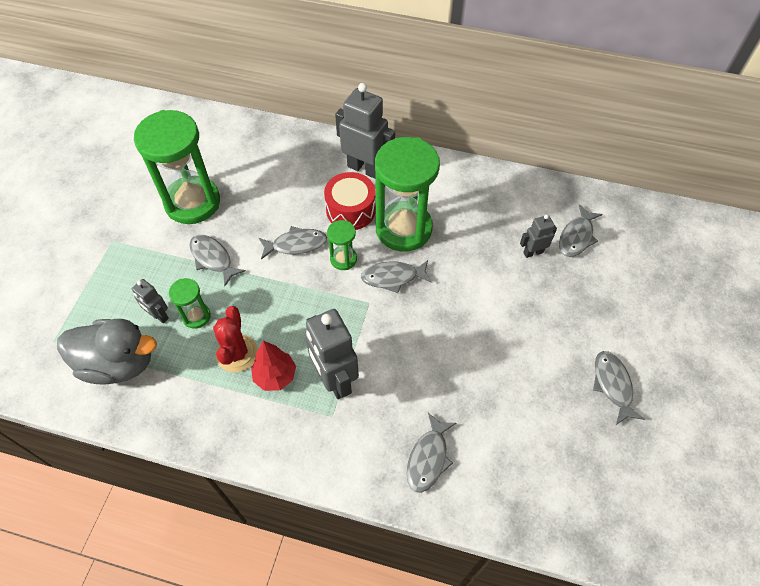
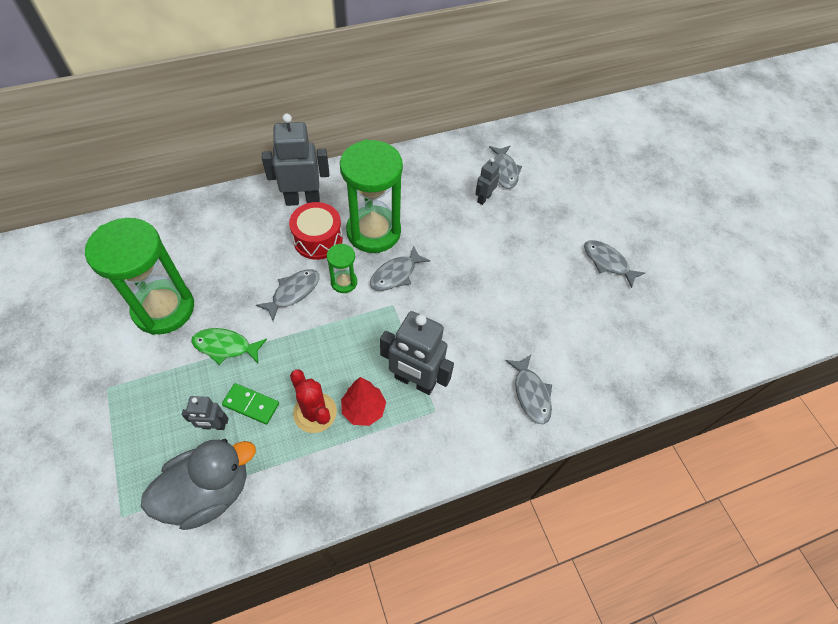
camera: 40 degrees left, 0 degrees up
(196, 316) = (251, 404): green hourglass -> green domino
(213, 258) = (225, 346): grey fish -> green fish

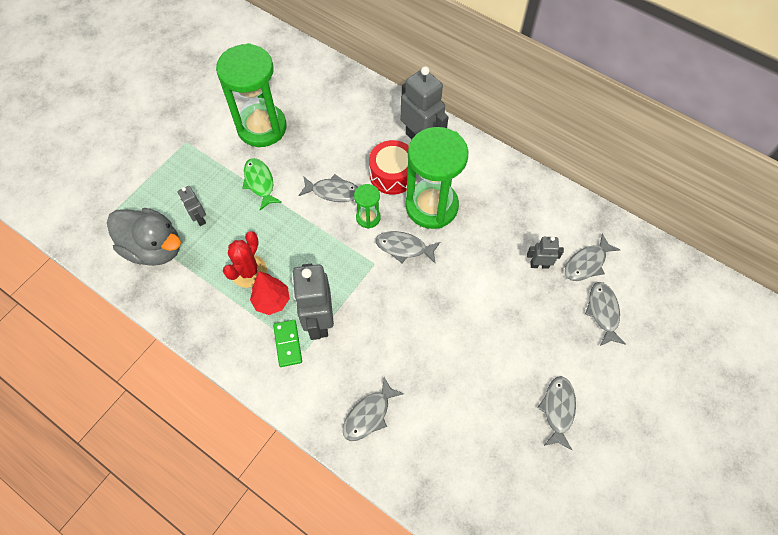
camera: 60 degrees right, 5 degrees up
(251, 404) = (228, 228): green domino -> green domino (288, 344)
(550, 188) = (603, 312): none -> grey fish

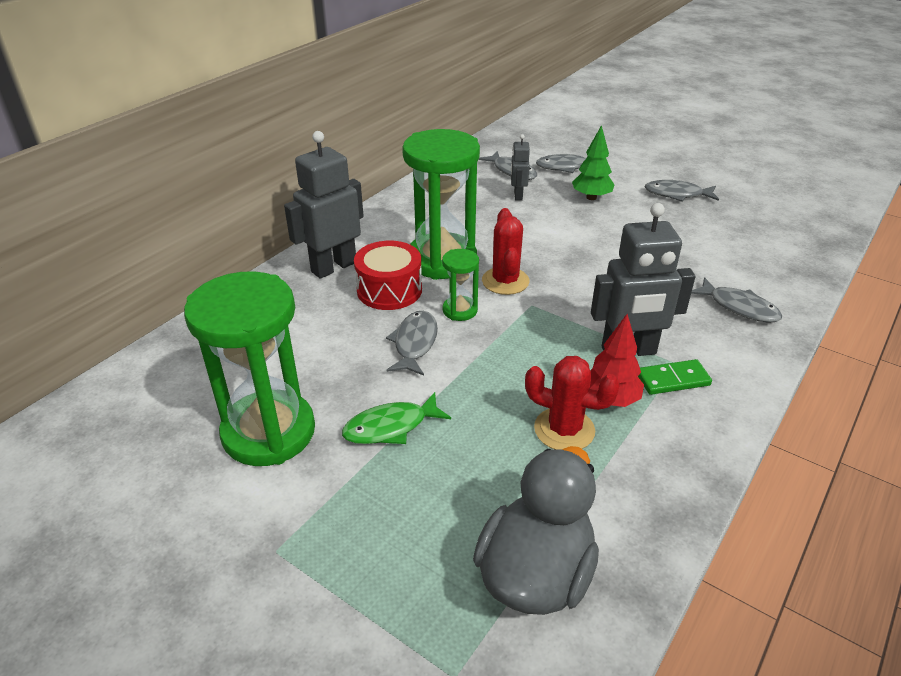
camera: 90 degrees left, 25 degrees down
(199, 218) = (465, 507): grey robot -> none
(404, 248) = (505, 281): grey fish -> red cactus
(542, 327) = (591, 197): none -> green tree

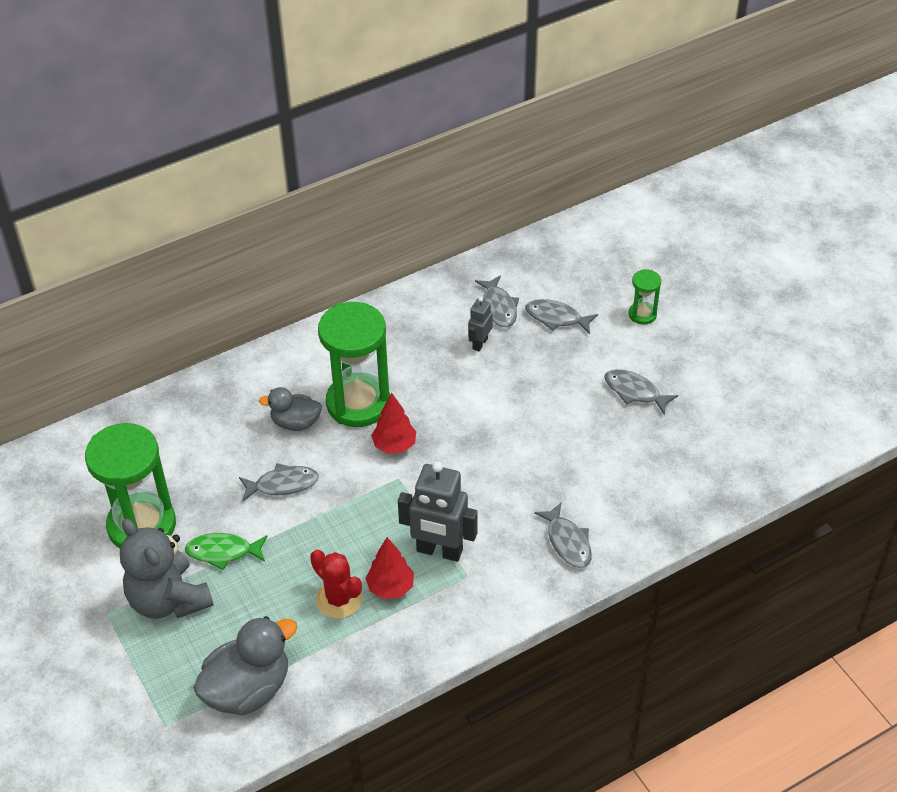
camera: 25 degrees right, 10 degrees up
(333, 267) = (265, 381): grey robot -> none
(354, 502) = (168, 599): none -> grey teddy bear
(389, 290) = (295, 423): red drum -> grey duck
(414, 343) = (282, 484): grey fish -> grey fish turned 45 degrees clockwise
(460, 310) = (337, 464): green hourglass -> green hourglass (642, 314)
(505, 281) = (394, 445): red cactus -> red tree
(591, 197) = (547, 369): green tree -> none
(672, 379) = (451, 588): green domino -> none

